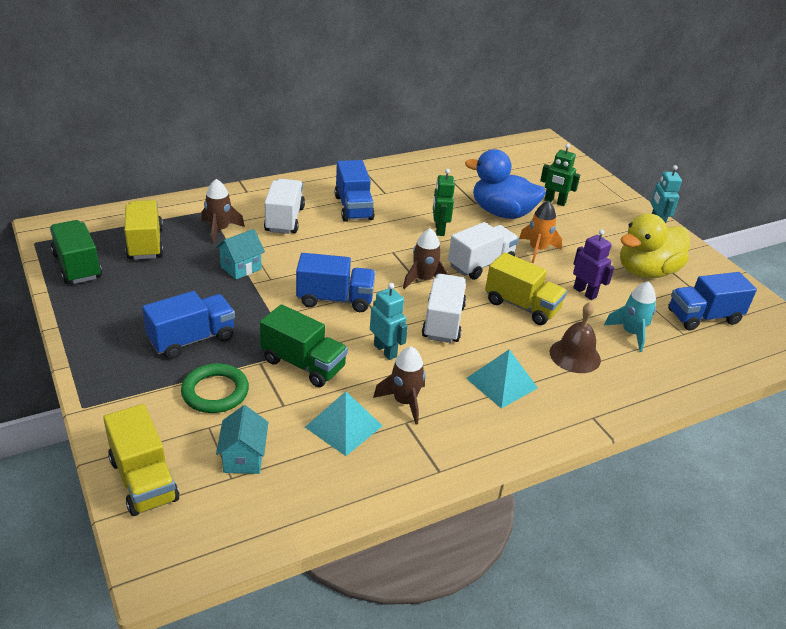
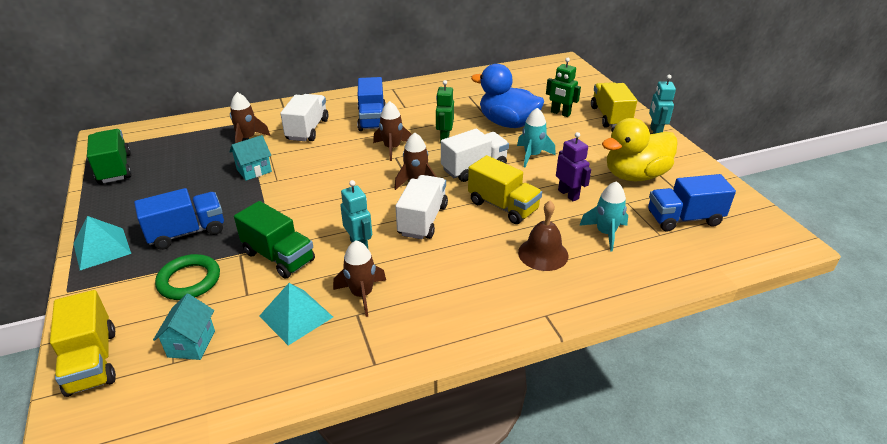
camera: 10 degrees right, 0 degrees up
(145, 243) = (179, 150): yellow truck -> yellow truck (610, 117)
(335, 299) = (328, 198): blue truck -> none
(386, 242) = (392, 148): none -> brown rocket
(501, 383) = (462, 279): turquoise pyramid -> turquoise pyramid (102, 248)
(537, 250) = (532, 155): orange rocket -> turquoise rocket

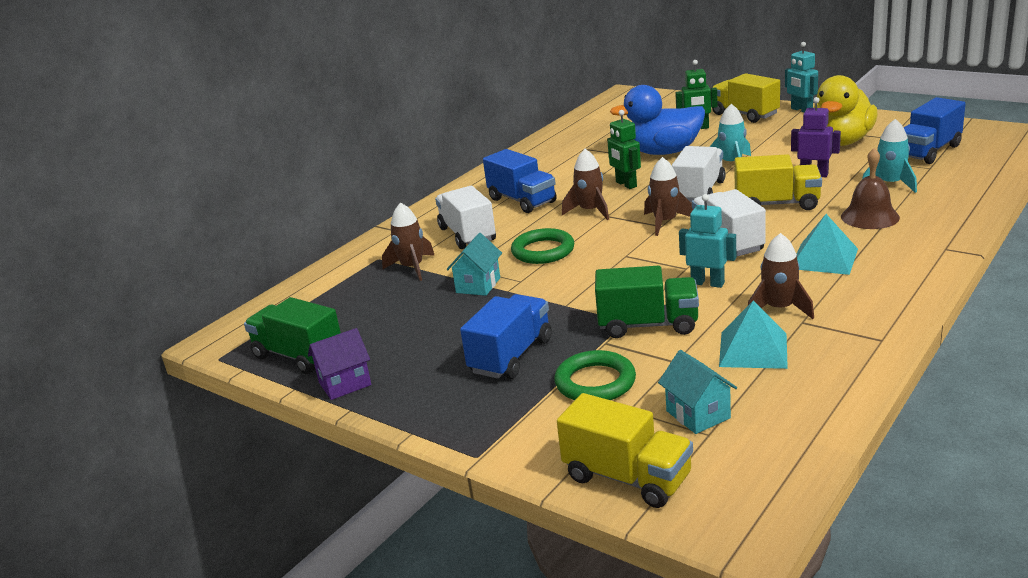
camera: 30 degrees left, 10 degrees down
(101, 200) = (345, 384): none -> purple house
(102, 248) = (439, 412): turquoise pyramid -> turquoise pyramid (824, 258)
(321, 164) = (543, 251): none -> green ring

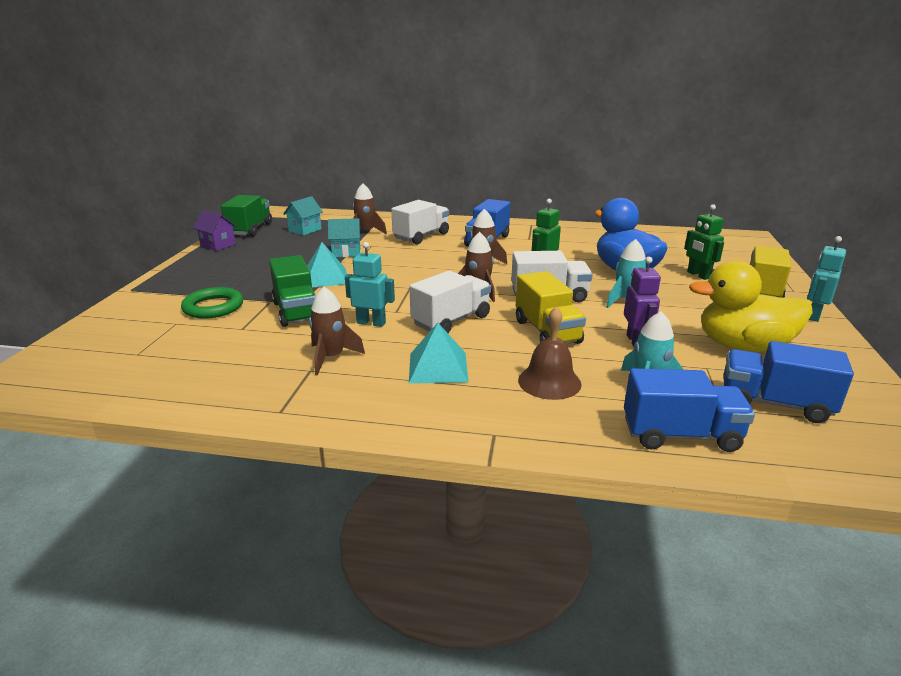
camera: 60 degrees right, 0 degrees up
(511, 356) = (249, 278): blue truck -> blue truck (680, 435)
(543, 251) = (405, 261): green ring -> none
(627, 477) = (91, 335): yellow truck -> none
(698, 414) = (164, 346): turquoise house -> turquoise house (305, 230)
(707, 283) = (371, 323): turquoise robot -> turquoise robot turned 75 degrees counterclockwise
(753, 349) = (260, 355): turquoise pyramid -> turquoise pyramid (325, 277)

